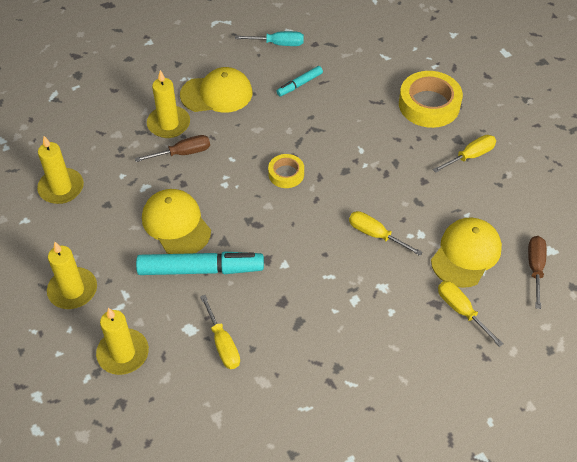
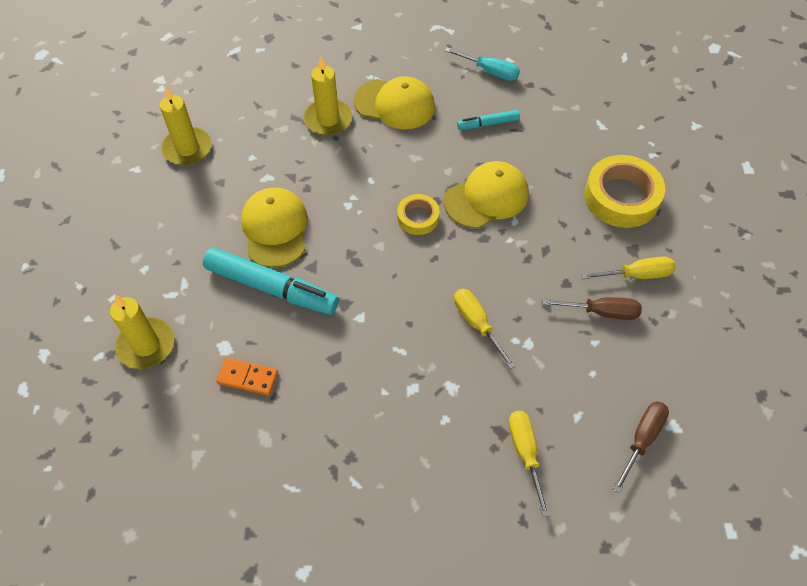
camera: 25 degrees right, 5 degrees up
(73, 290) = (138, 258): yellow candle -> none
(182, 153) = (324, 156): brown screwdriver -> brown screwdriver (601, 312)
(222, 343) = (248, 377): yellow screwdriver -> orange domino
(466, 254) = (568, 388): yellow cap -> yellow cap (486, 197)

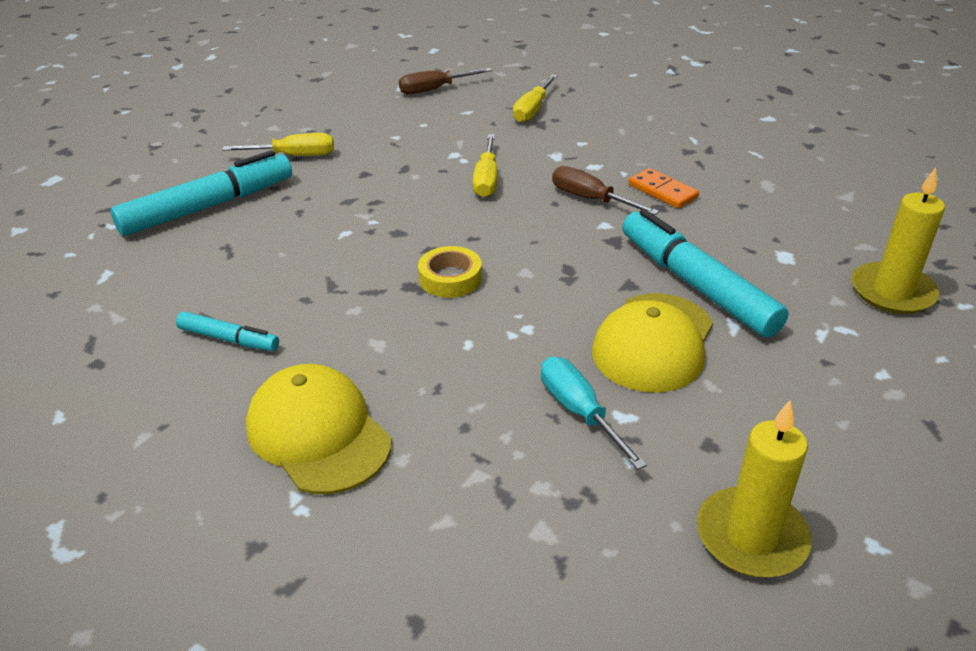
camera: 145 degrees left, 20 degrees down
(248, 377) = (766, 225): orange domino -> orange domino (662, 191)
(328, 119) = (451, 463): yellow candle -> none
(486, 197) = (345, 264): yellow cap -> none
(489, 71) = (115, 412): turquoise screwdriver -> turquoise screwdriver (579, 412)
(601, 312) = (362, 148): brown screwdriver -> brown screwdriver (591, 199)
(621, 197) = (208, 207): yellow tape -> turquoise marker
(636, 275) = (294, 156): yellow screwdriver -> yellow screwdriver turned 150 degrees clockwise

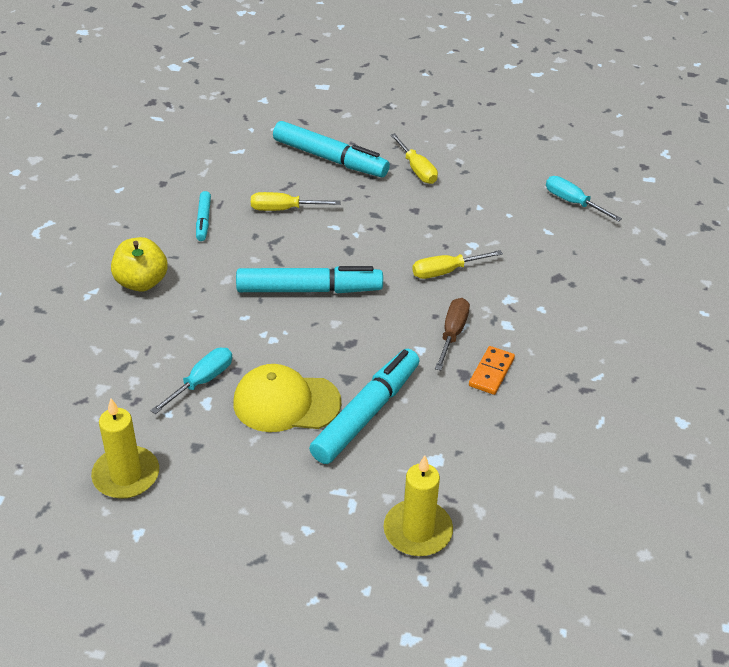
camera: 65 degrees right, 5 degrees up
(318, 434) = (141, 282): yellow cap -> yellow apple
(435, 89) = (573, 202): brown screwdriver -> turquoise screwdriver
(450, 278) = (309, 290): yellow tape -> turquoise marker
(533, 110) = (579, 267): yellow screwdriver -> yellow screwdriver (284, 209)

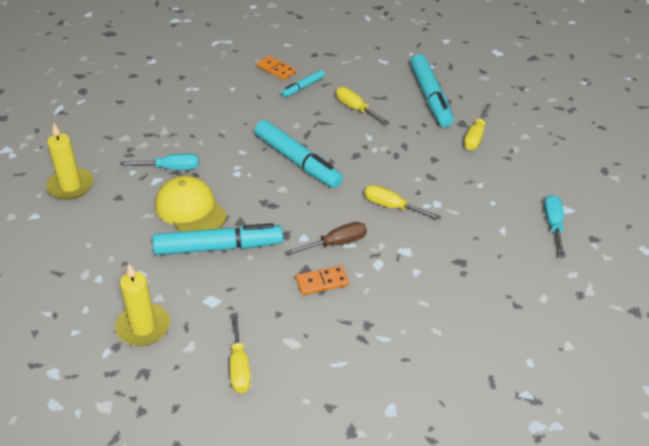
camera: 50 degrees right, 0 degrees up
(141, 282) = (222, 99): yellow apple -> none
(148, 220) = (276, 69): none -> orange domino
(540, 489) = (239, 366): none -> yellow screwdriver

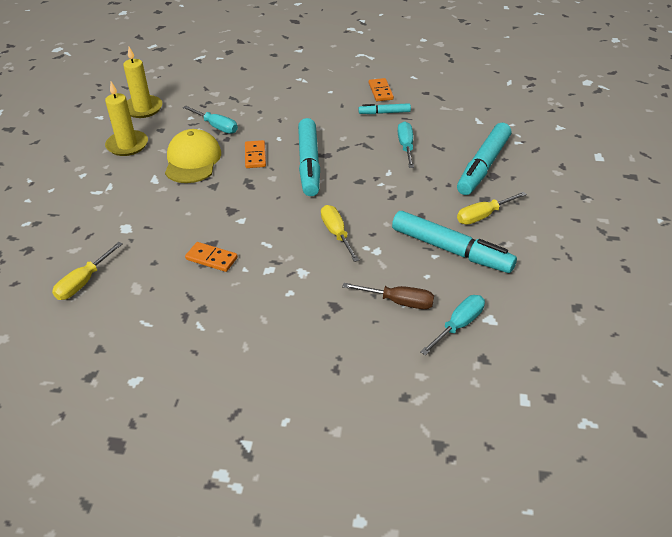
camera: 40 degrees right, 0 degrees up
(143, 327) = (65, 220): yellow candle -> yellow candle (127, 145)
(218, 247) = (176, 195): turquoise marker -> turquoise marker (451, 250)
(242, 177) = (255, 156): none -> orange domino
(336, 243) = (258, 237): brown screwdriver -> brown screwdriver (398, 302)
(356, 109) = (406, 147): yellow screwdriver -> turquoise screwdriver

